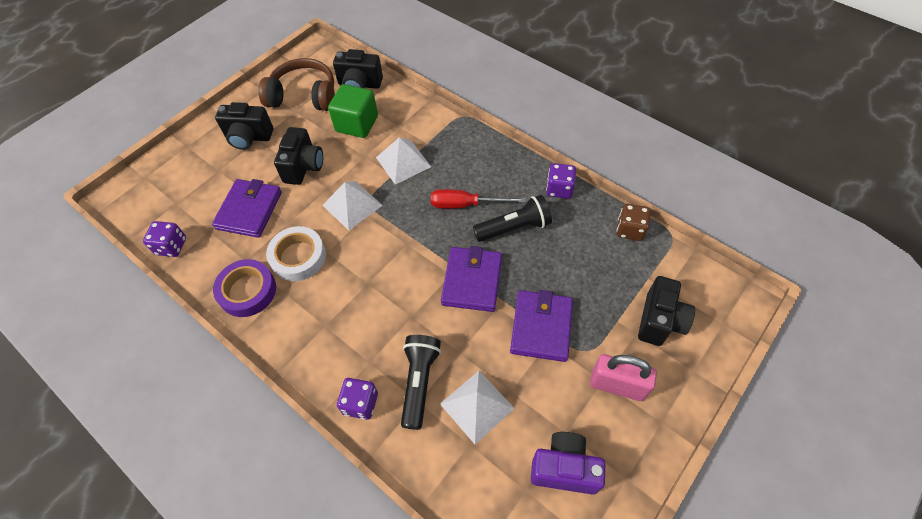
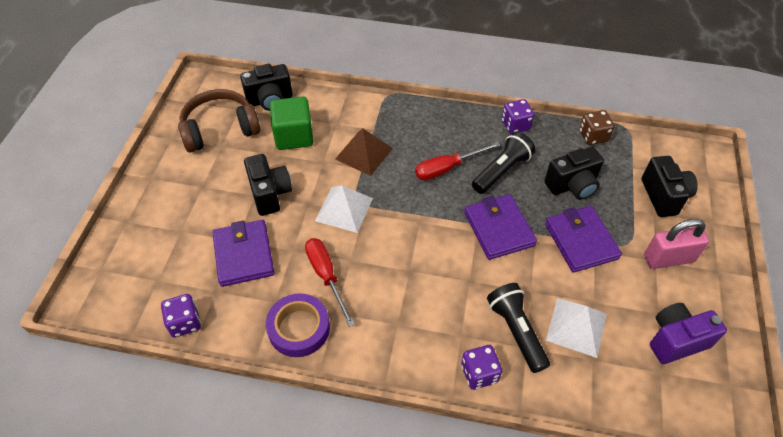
camera: 30 degrees left, 5 degrees down
(249, 138) = (191, 188): black camera -> black camera (572, 186)
(298, 257) = (326, 276): white tape -> red screwdriver
(403, 162) = (364, 153): white pyramid -> brown pyramid

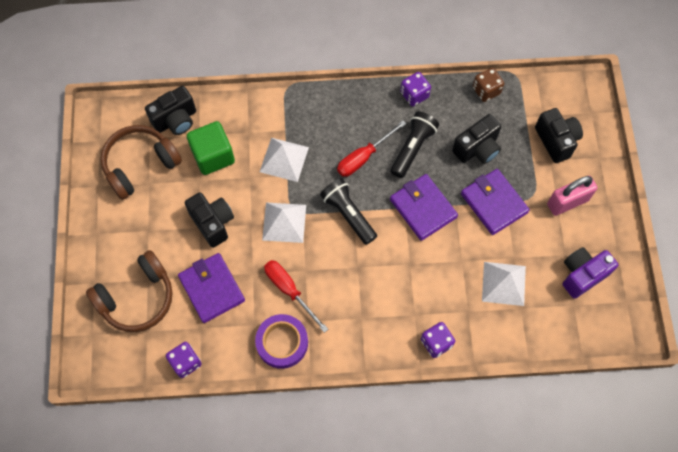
camera: 15 degrees left, 15 degrees up
(163, 246) = (137, 298): none -> brown headphones
(364, 153) = (284, 159): brown pyramid -> white pyramid
(516, 331) = (457, 299): black flashlight -> black flashlight (348, 214)

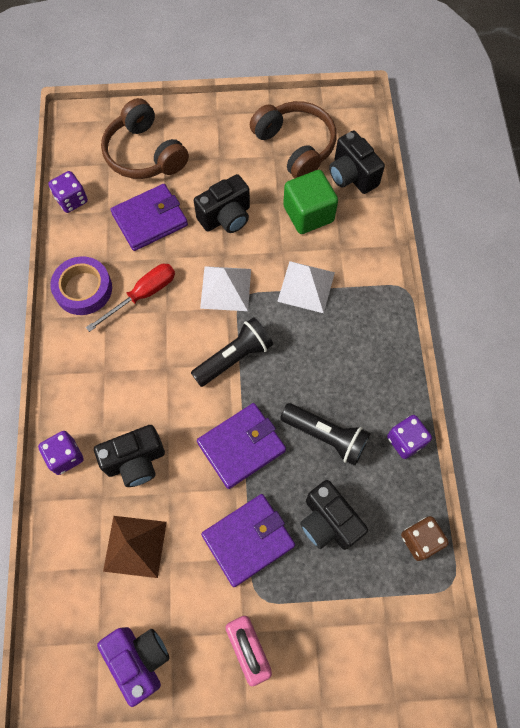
camera: 90 degrees right, 0 degrees up
(363, 157) = (311, 376): red screwdriver -> none
(504, 283) = (135, 546): white pyramid -> brown pyramid
(556, 141) = (345, 640): black camera -> black camera (136, 461)

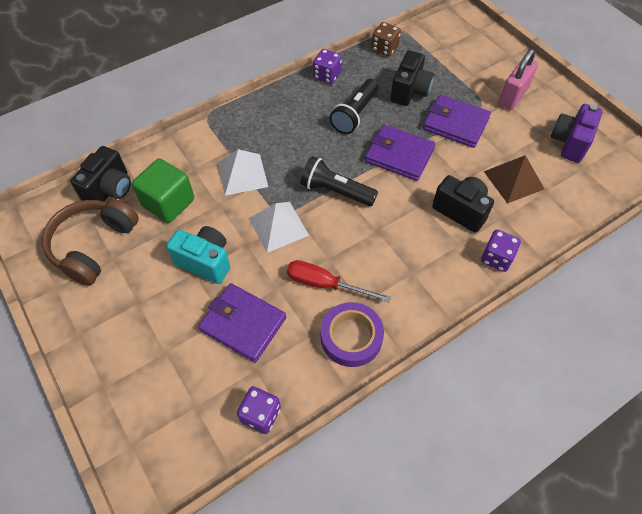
camera: 120 degrees left, 10 degrees down
(144, 154) = (164, 377): brown headphones -> none
(226, 217) = (205, 262): black camera -> turquoise camera
(326, 436) = (355, 114): black flashlight -> black flashlight turned 150 degrees counterclockwise

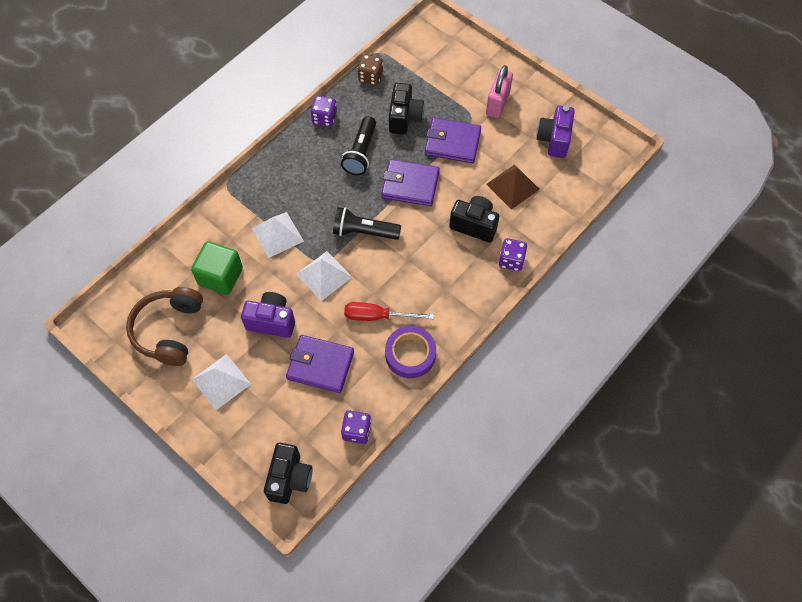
camera: 15 degrees left, 5 degrees up
(110, 189) = (163, 276): black camera -> black camera (290, 479)
(126, 314) = (221, 381): none -> white pyramid
(205, 262) = (271, 321): turquoise camera -> purple camera

